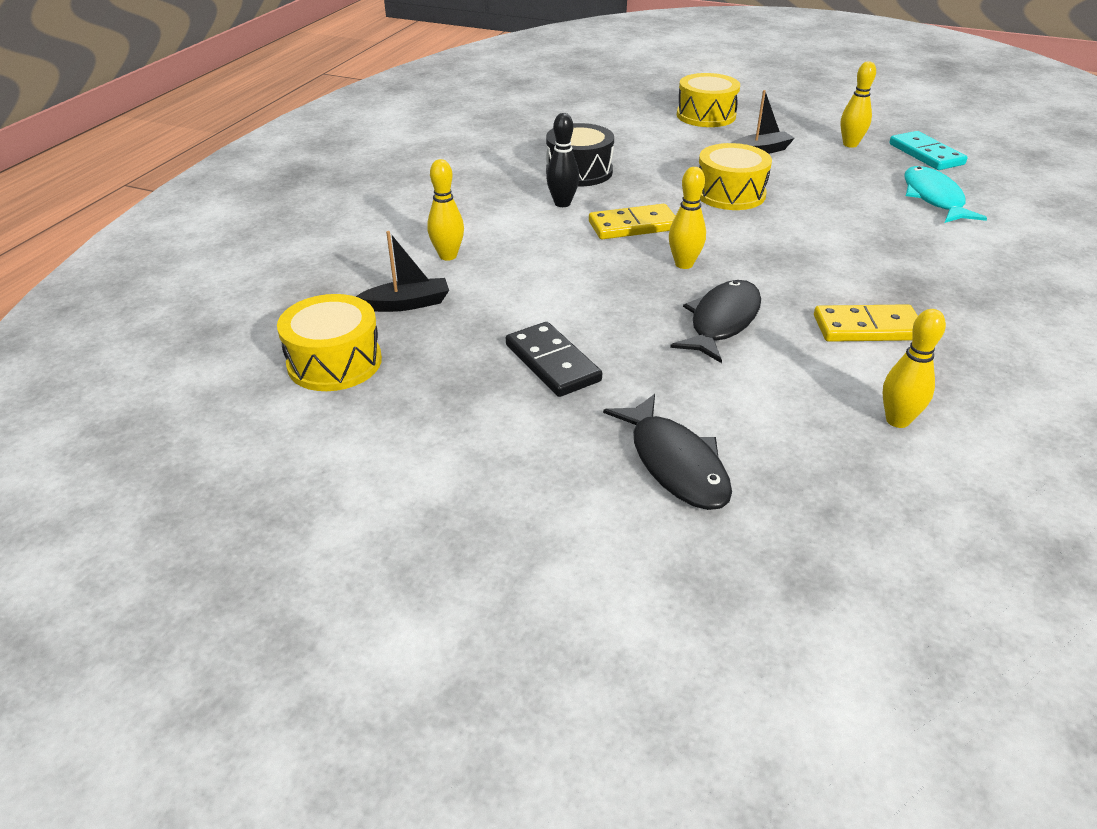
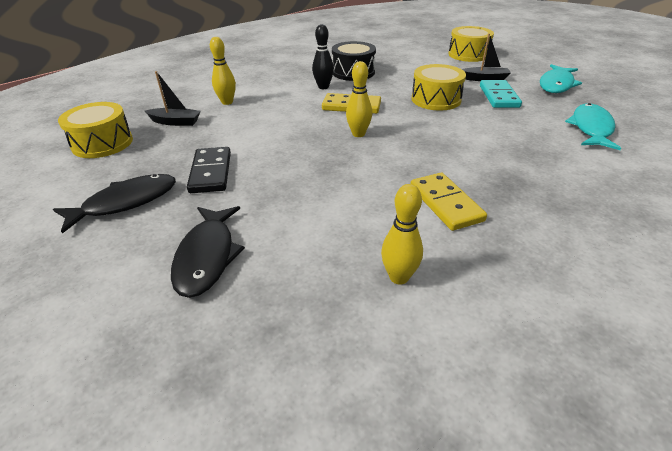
camera: 25 degrees right, 0 degrees up
(722, 322) = (343, 174): black fish -> black fish (125, 202)
(850, 144) = (556, 84): yellow bowling pin -> turquoise fish
(867, 328) = (445, 203): yellow domino -> yellow domino turned 45 degrees clockwise
(926, 154) = (613, 99): turquoise domino -> turquoise domino (499, 96)

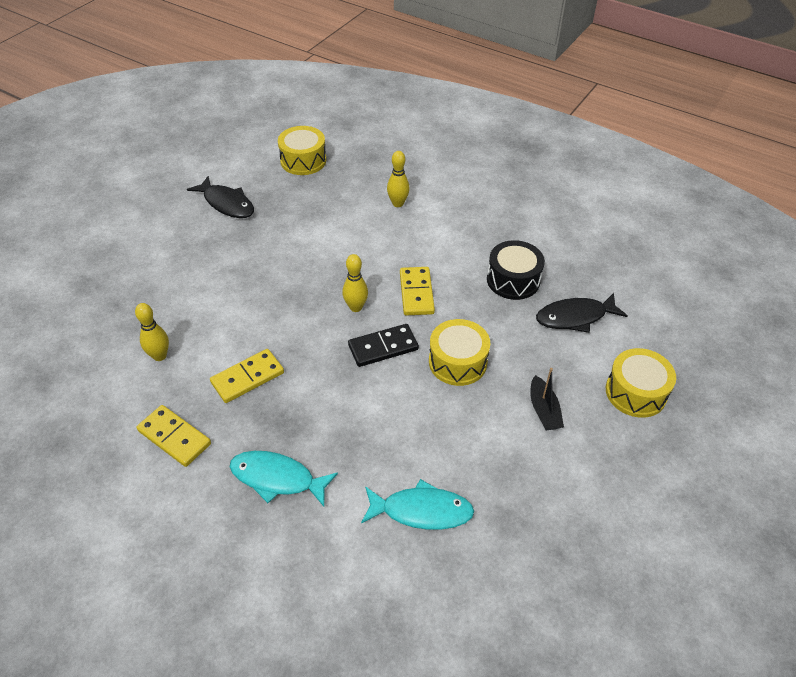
camera: 75 degrees right, 10 degrees up
(175, 122) = (348, 185): black boat -> none
(207, 256) = (174, 260): black fish -> black fish (575, 317)
(210, 172) = (271, 231): black domino -> black domino (383, 347)
(323, 87) = (459, 263): black bowling pin -> none
(499, 96) = (488, 423): turquoise domino -> none
(543, 266) = (174, 437): none -> yellow domino
(556, 84) = (554, 492): turquoise fish -> turquoise fish (277, 478)

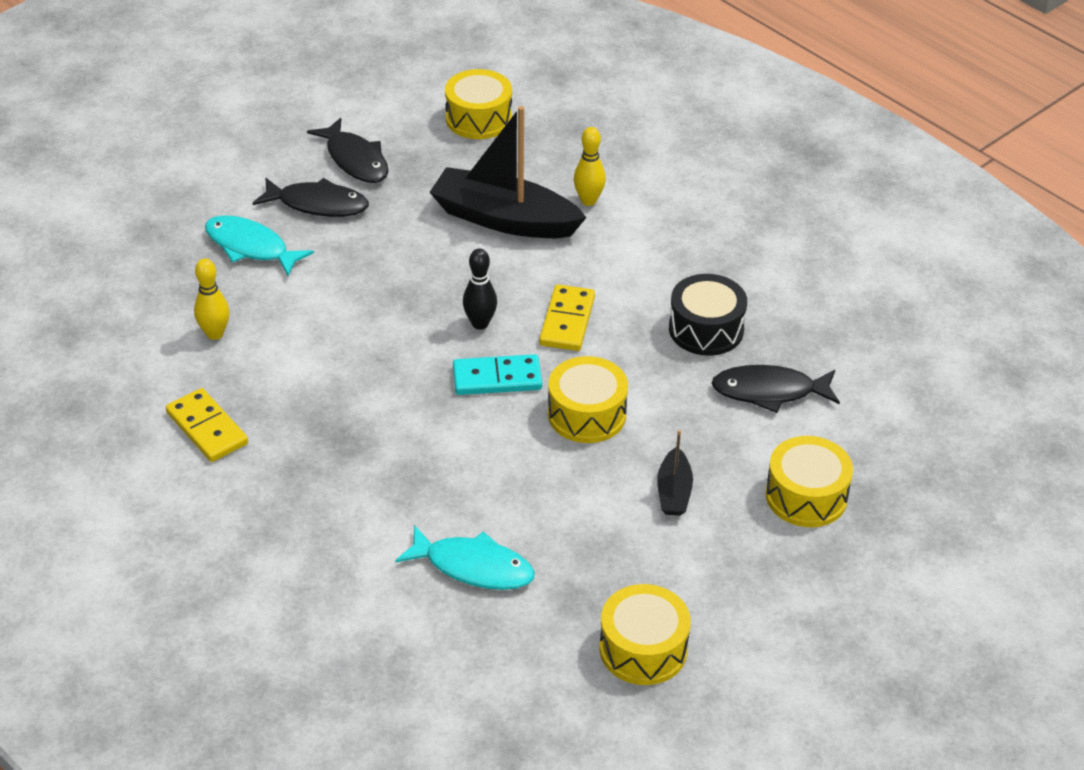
camera: 15 degrees right, 5 degrees down
(209, 240) = (317, 204): none -> black fish
(247, 377) = (314, 380): yellow domino -> none
(277, 478) = (314, 497): turquoise fish -> turquoise fish (251, 247)
(345, 227) = (504, 219): none -> black boat
(356, 307) = (480, 323): yellow bowling pin -> black bowling pin
(383, 347) = (497, 378): black domino -> turquoise domino
(577, 552) = (643, 649): none -> yellow drum

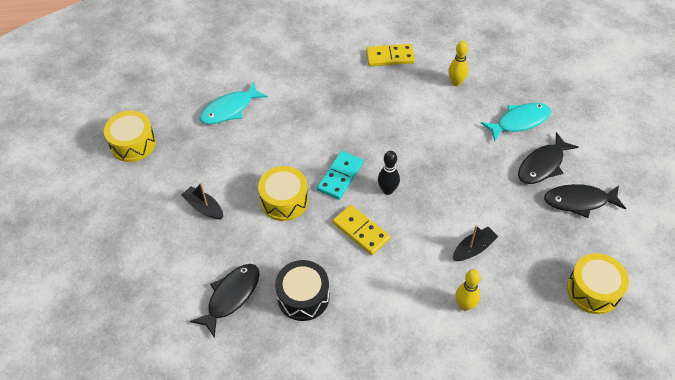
camera: 125 degrees right, 10 degrees up
(504, 219) = (473, 248): black boat -> black boat, size x0.48
(806, 496) = (150, 263): yellow drum -> none

